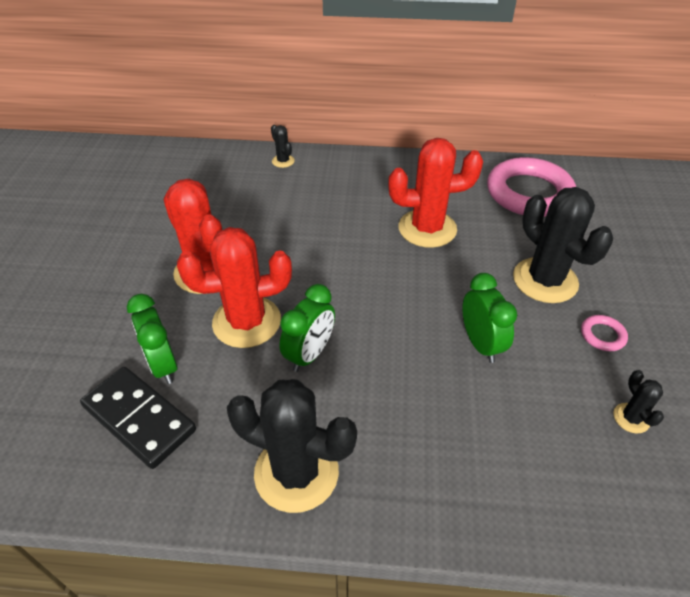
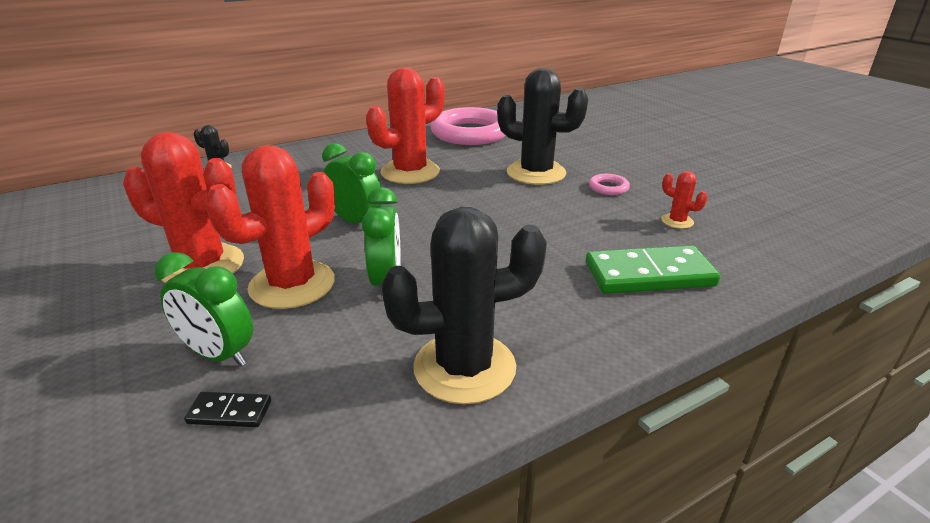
camera: 35 degrees left, 15 degrees down
(139, 418) = (229, 412): black domino -> black domino, size x0.46
(480, 344) = (530, 221): green clock -> green clock (356, 222)
(530, 468) = (649, 274): none -> green domino
(631, 418) = (677, 221): black cactus -> red cactus

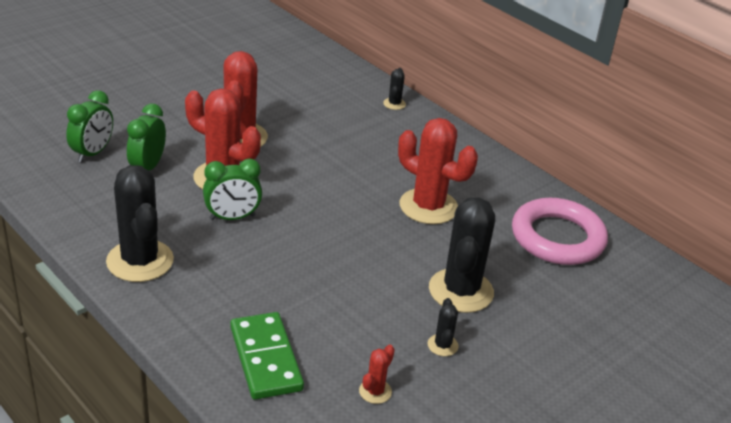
camera: 75 degrees right, 5 degrees up
(229, 412) = (102, 182): black domino -> none
(356, 222) = (319, 190): green clock -> green clock (93, 153)
(608, 187) = (442, 345): pink ring -> black cactus

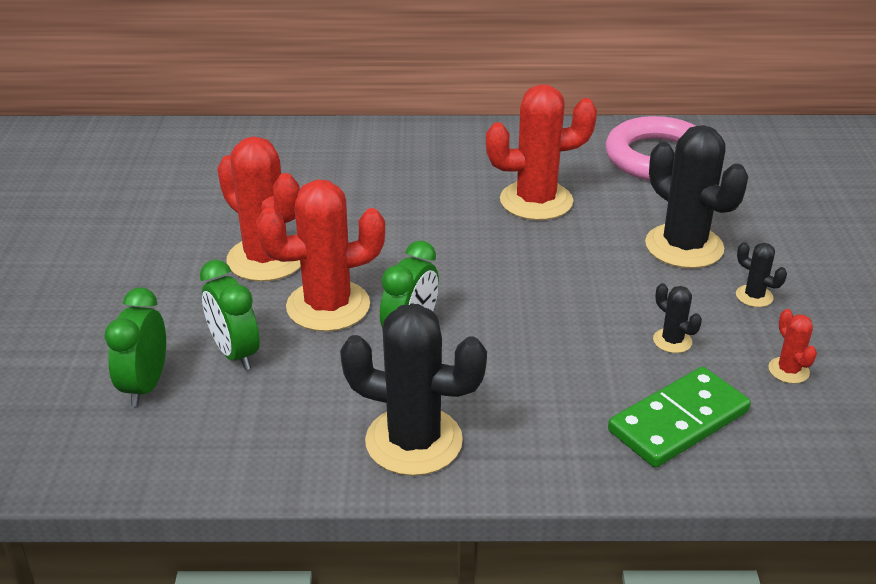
camera: 45 degrees left, 0 degrees up
(93, 153) = (145, 385): green clock -> green clock turned 150 degrees counterclockwise
(266, 358) = (678, 421): green domino -> green domino turned 60 degrees counterclockwise
(394, 104) = (341, 137): black cactus -> black cactus (672, 341)

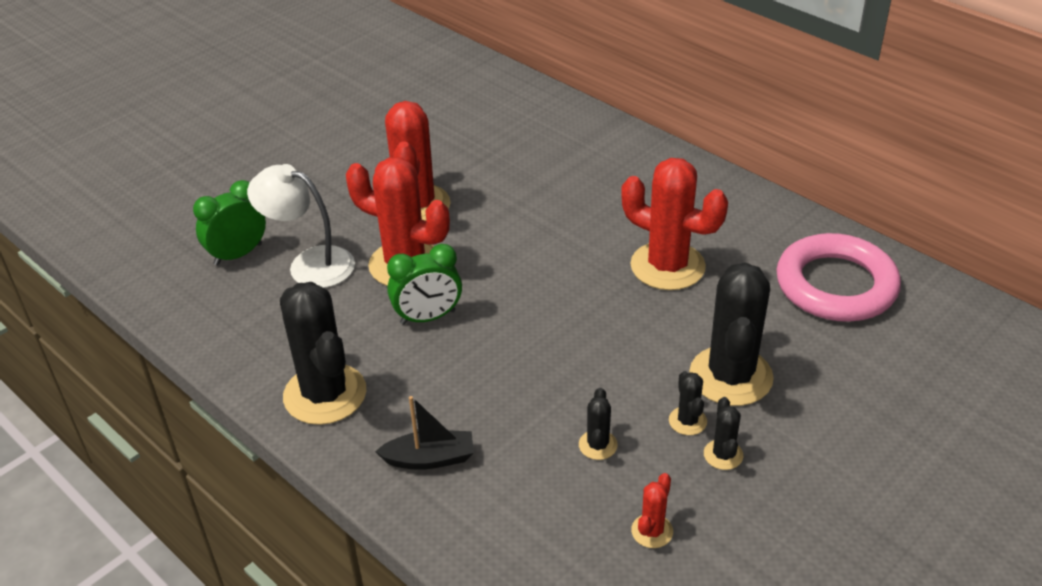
camera: 45 degrees right, 5 degrees up
(235, 353) = (309, 264): green clock -> white lamp
(574, 429) = (430, 459): none -> black boat
(678, 421) = (507, 506): green domino -> none
(702, 290) = (687, 421): none -> black cactus

